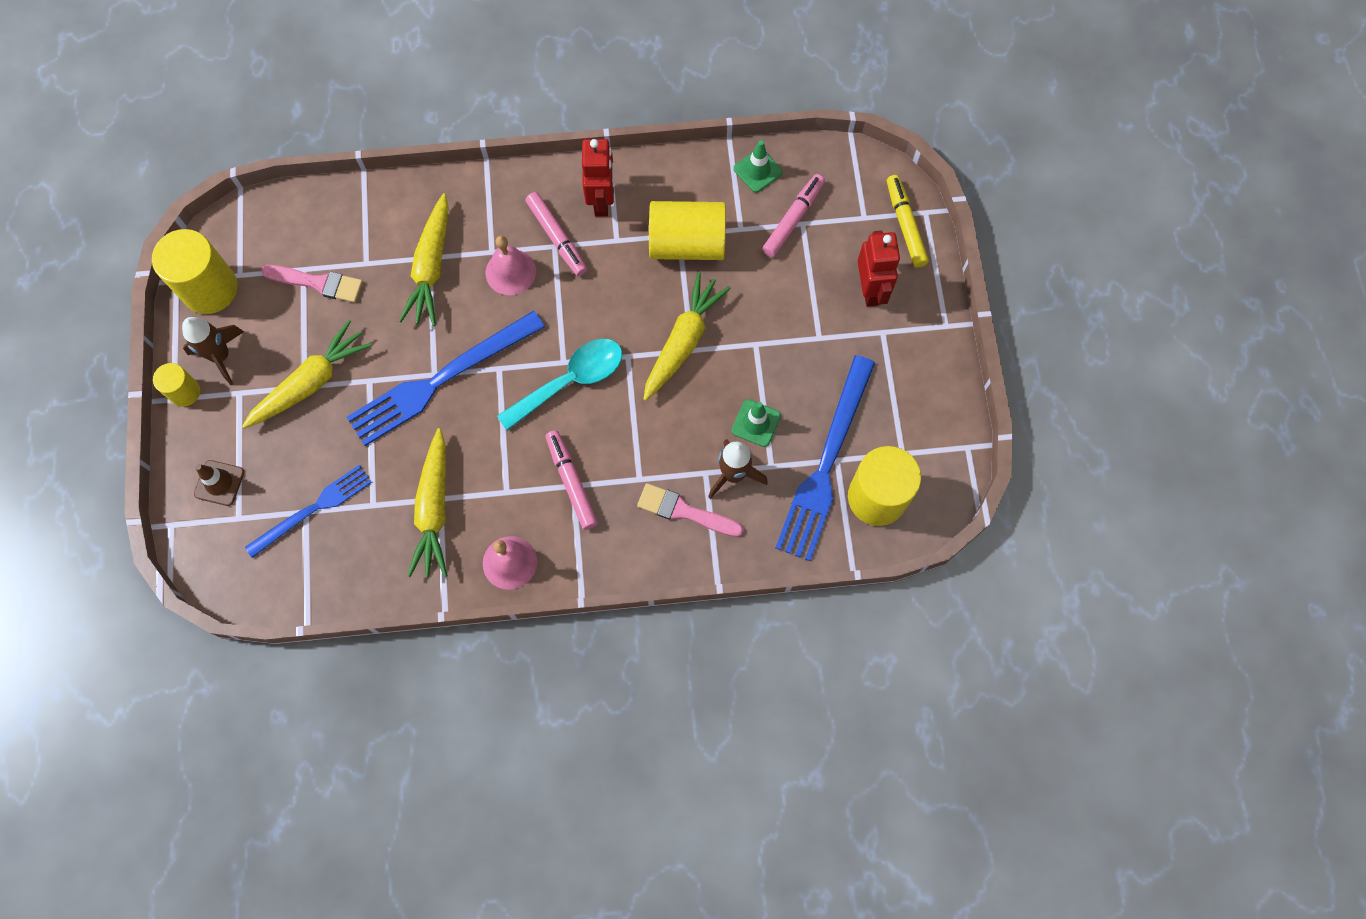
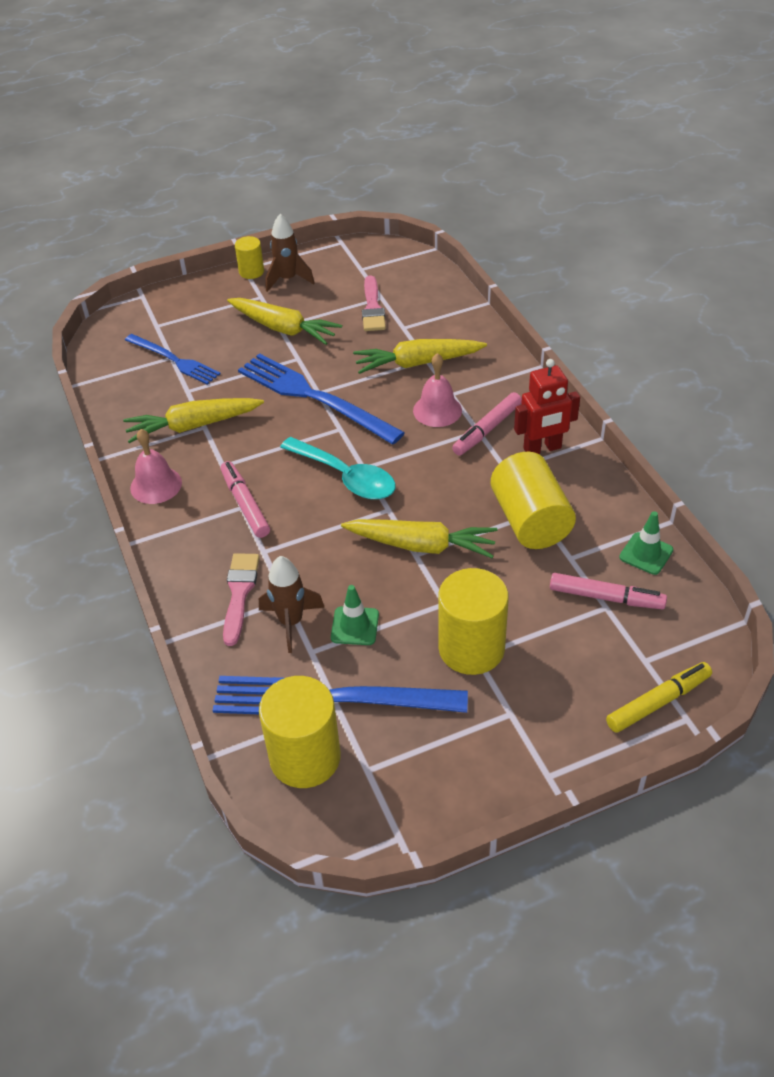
camera: 75 degrees right, 25 degrees down
(210, 288) = (342, 258): yellow cylinder -> yellow cylinder (471, 648)
(219, 483) = (182, 308): brown traffic cone -> none
(571, 482) = (245, 504): pink marker -> pink marker turned 75 degrees counterclockwise
(870, 289) = (557, 688): red robot -> none

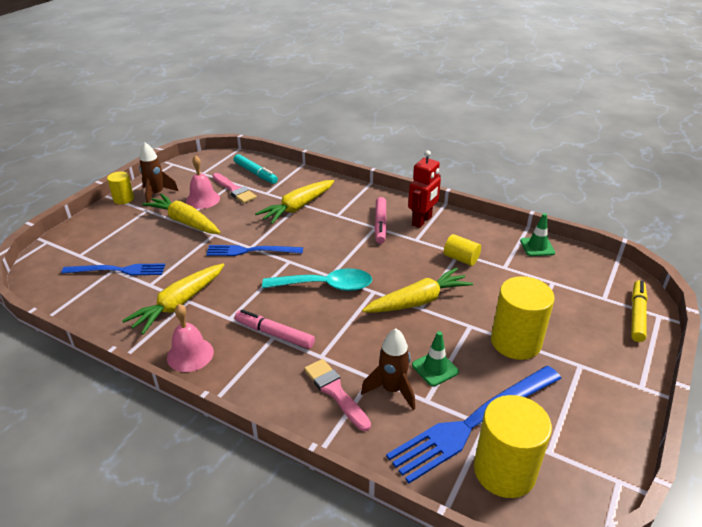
camera: 40 degrees left, 10 degrees down
(284, 329) = (184, 222): yellow carrot -> yellow carrot turned 135 degrees counterclockwise
(314, 397) = (251, 251): blue fork -> blue fork, size x0.62
(418, 294) = (255, 173): none -> turquoise marker
(437, 410) = (339, 226): pink bell -> pink bell (203, 199)
(530, 520) = (461, 259): yellow cylinder -> yellow cylinder, size x0.54
(606, 597) = (546, 277): pink marker -> none

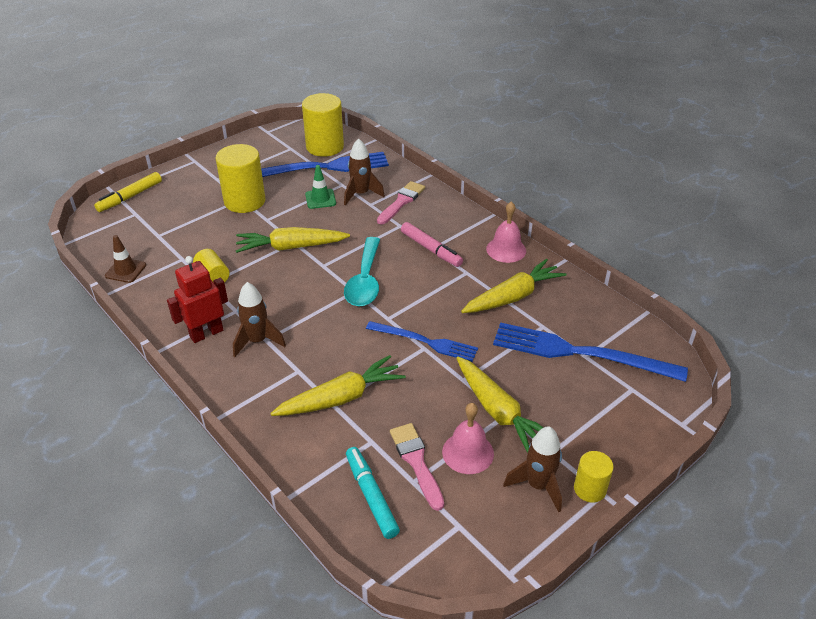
camera: 160 degrees left, 5 degrees up
(118, 270) = (580, 353): blue fork -> blue fork, size x1.62
(325, 286) = (365, 281): turquoise spoon -> turquoise spoon turned 105 degrees counterclockwise
(335, 392) = (401, 202): pink brush -> pink brush turned 135 degrees counterclockwise
(380, 224) = (257, 341): pink marker -> brown rocket
(537, 247) = (125, 270): green traffic cone -> brown traffic cone

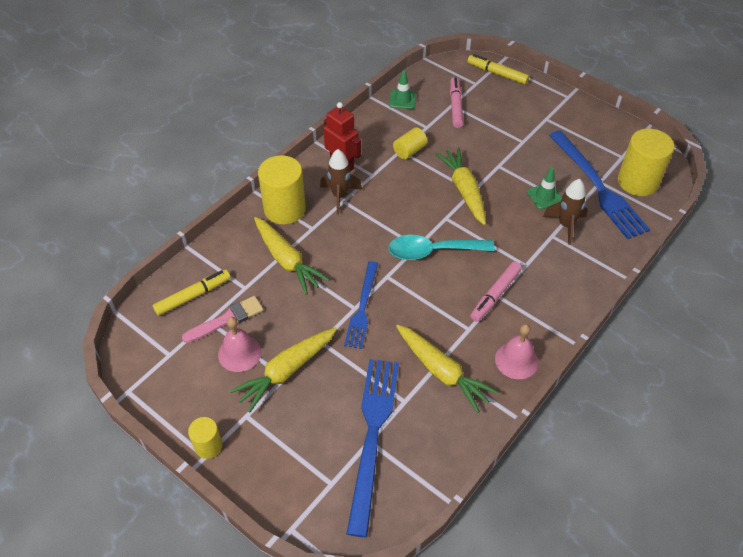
camera: 80 degrees right, 10 degrees up
(125, 270) = (402, 99): brown traffic cone -> green traffic cone
(162, 233) = (455, 106): none -> pink marker
(244, 201) = (520, 145): yellow cylinder -> yellow cylinder (284, 209)
(371, 496) = (193, 296): turquoise marker -> yellow marker
(401, 202) = (566, 260): pink brush -> none
(538, 485) = (209, 406): brown rocket -> none

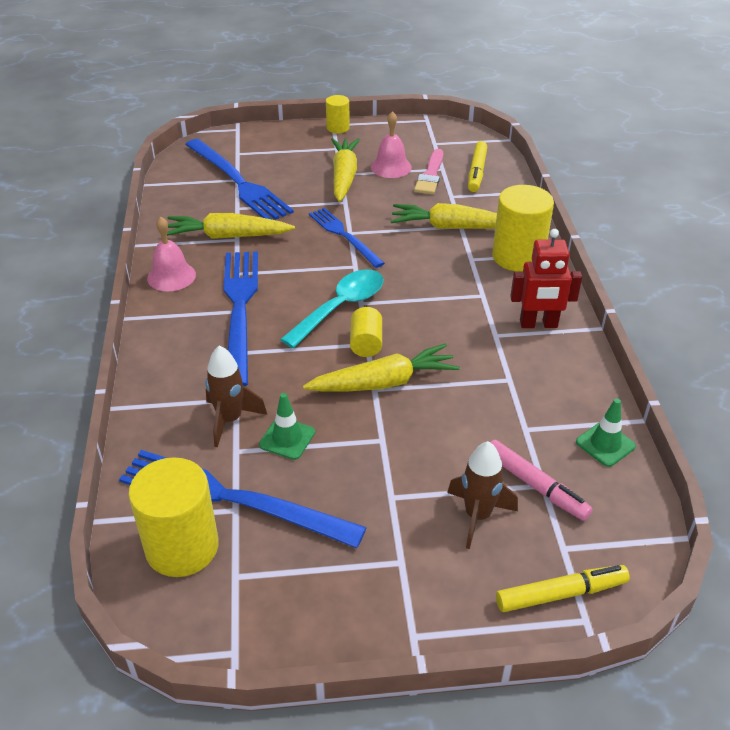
camera: 135 degrees right, 10 degrees down
(340, 196) = (491, 296): brown rocket -> brown rocket (477, 516)
(409, 151) = (499, 385): yellow cylinder -> yellow cylinder (366, 343)
(464, 190) = (384, 382): yellow carrot -> yellow carrot turned 45 degrees counterclockwise
(495, 295) = (239, 309): pink marker -> blue fork

